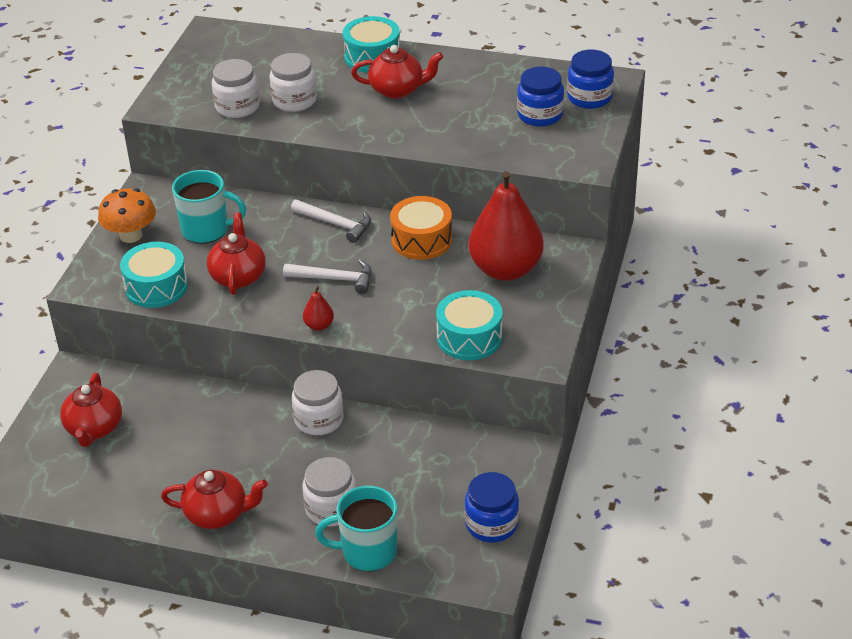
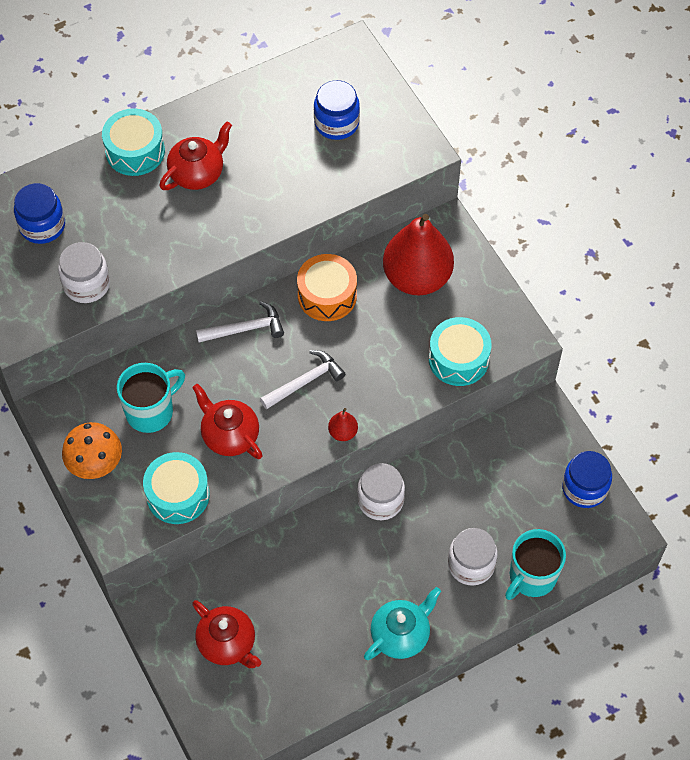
camera: 45 degrees left, 20 degrees up
(218, 514) = (401, 634): red teapot -> turquoise teapot
(294, 100) = (126, 244): white jar -> none
(589, 97) = (353, 78): blue jar -> blue jar (42, 226)

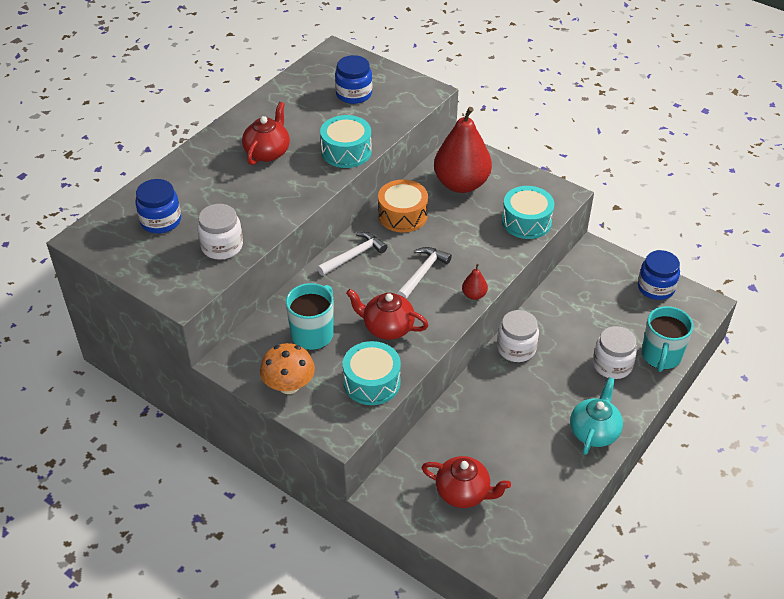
camera: 25 degrees left, 15 degrees down
(135, 151) = (209, 153): turquoise drum -> turquoise drum (346, 151)

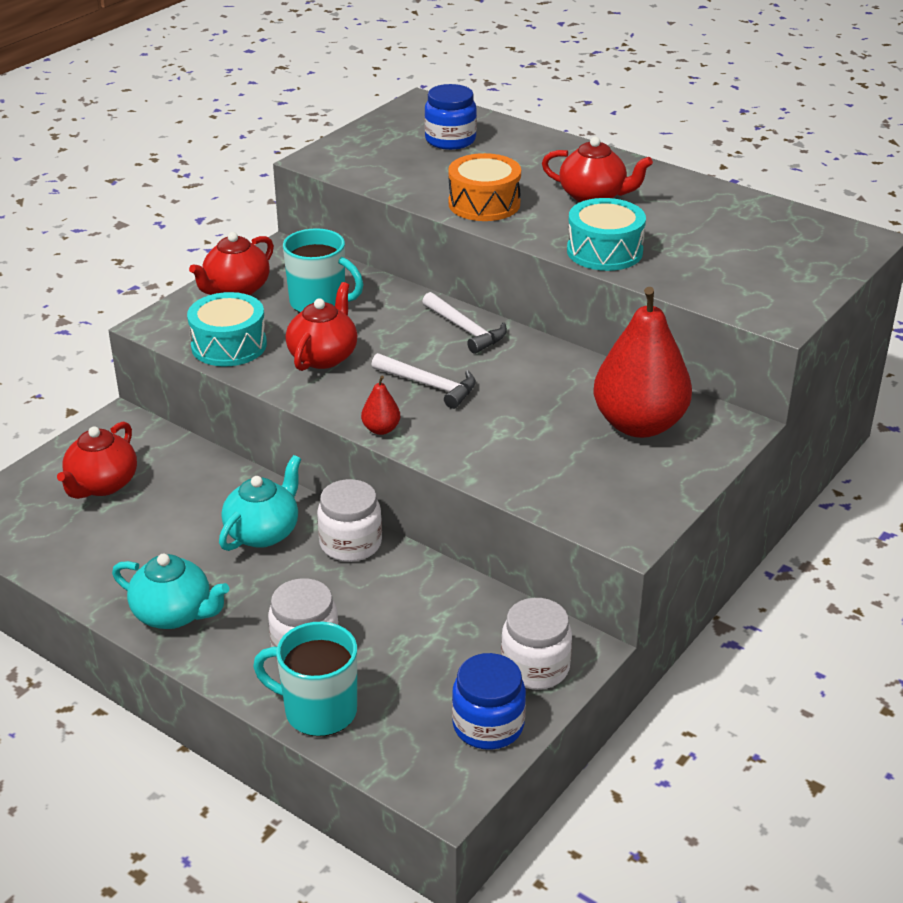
camera: 90 degrees right, 10 degrees down
(222, 246) = (403, 176): white jar -> white jar (535, 667)
(289, 385) = (236, 290): orange mushroom -> red teapot
(354, 94) = (750, 255): blue jar -> none
(402, 215) = (555, 369): orange drum -> orange drum (484, 204)
(509, 393) = (263, 532): none -> turquoise teapot
(526, 221) = (551, 488): turquoise drum -> none

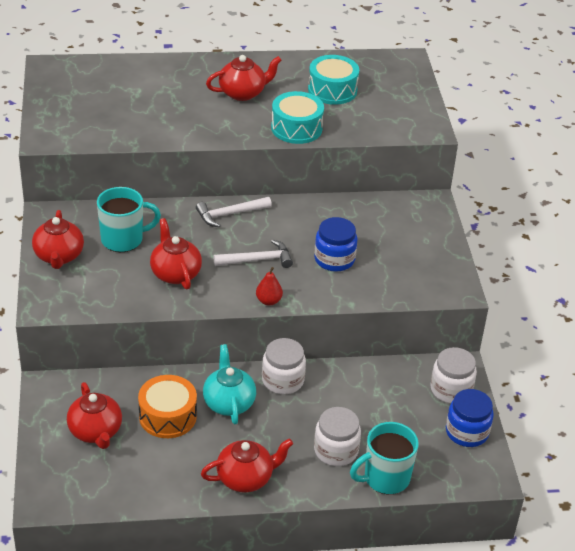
camera: 45 degrees left, 5 degrees up
(174, 614) = (246, 478): turquoise teapot -> red teapot
(229, 345) = (110, 296): turquoise drum -> turquoise drum (332, 90)
(450, 140) = (107, 88): blue jar -> blue jar (334, 259)
(465, 330) = (230, 214): white hammer -> white hammer turned 150 degrees clockwise
(484, 204) = (190, 126): orange drum -> orange drum (167, 416)
(639, 424) = (388, 226): red pear -> none

